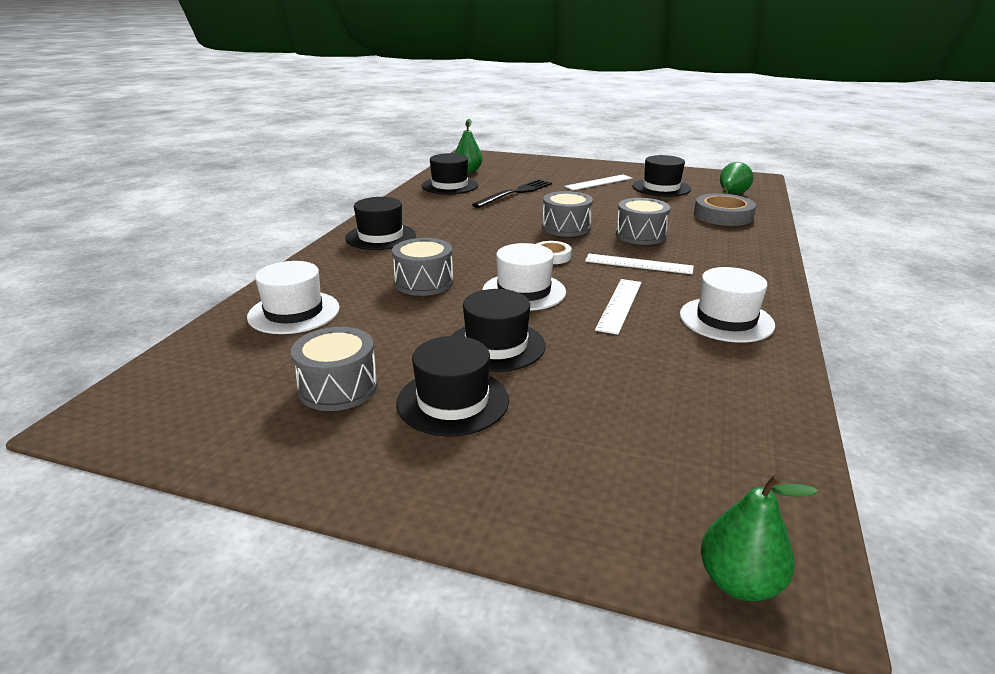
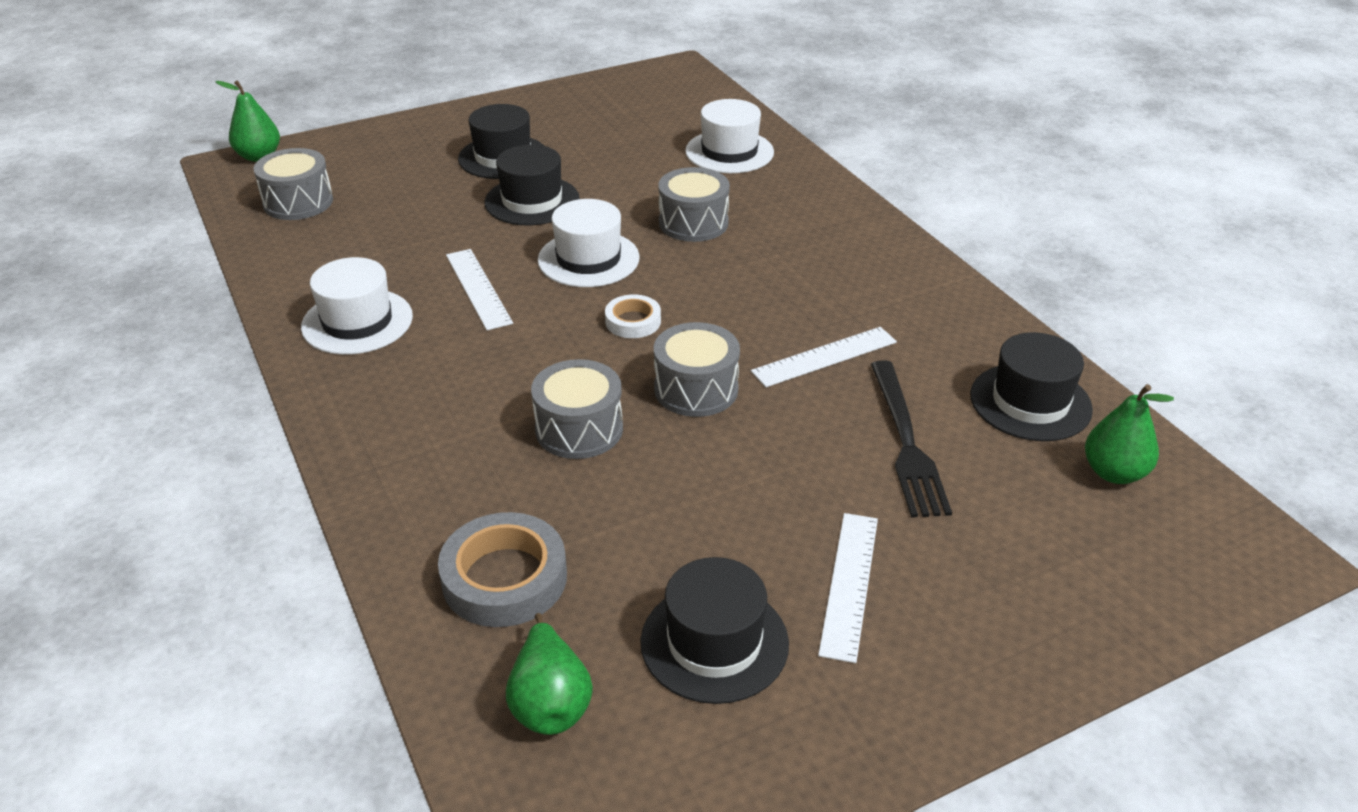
camera: 135 degrees right, 10 degrees up
(338, 387) = (587, 132): grey drum -> grey drum (298, 202)
(380, 237) = (859, 251): black hat -> none
(638, 264) = (520, 362): white ruler -> white ruler (824, 356)

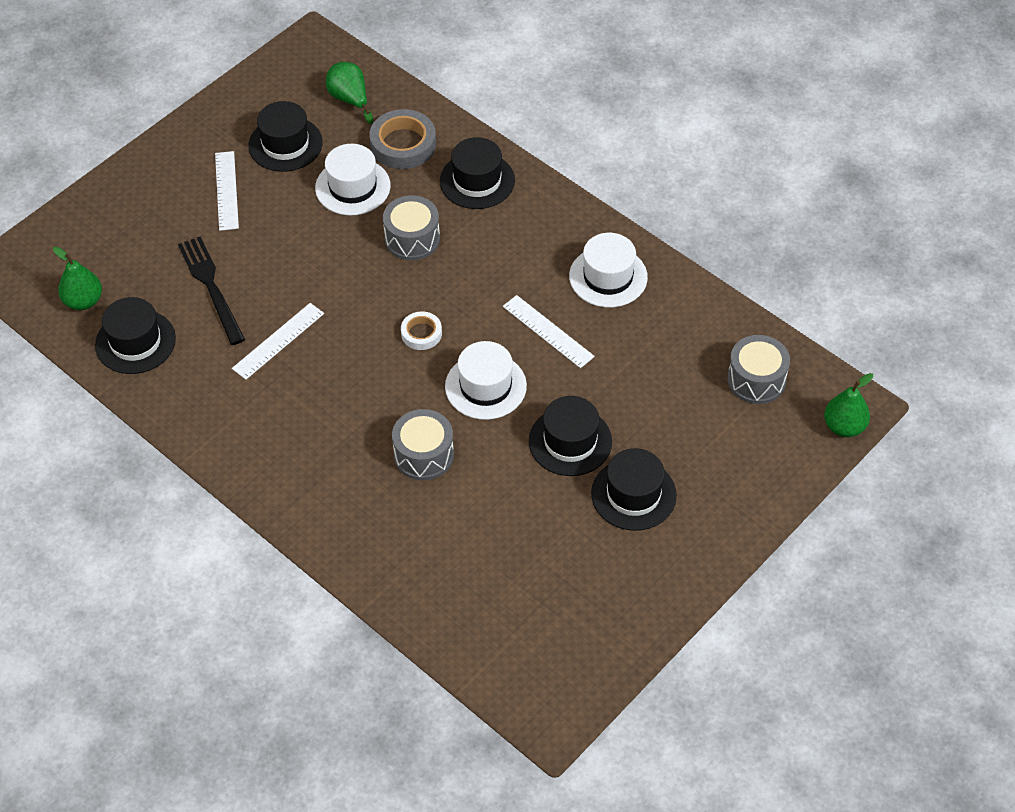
camera: 160 degrees right, 15 degrees up
(428, 483) = (477, 181): none -> black hat
(696, 389) = (354, 289): grey drum -> none
(729, 152) = (433, 570): white hat -> white hat (352, 187)

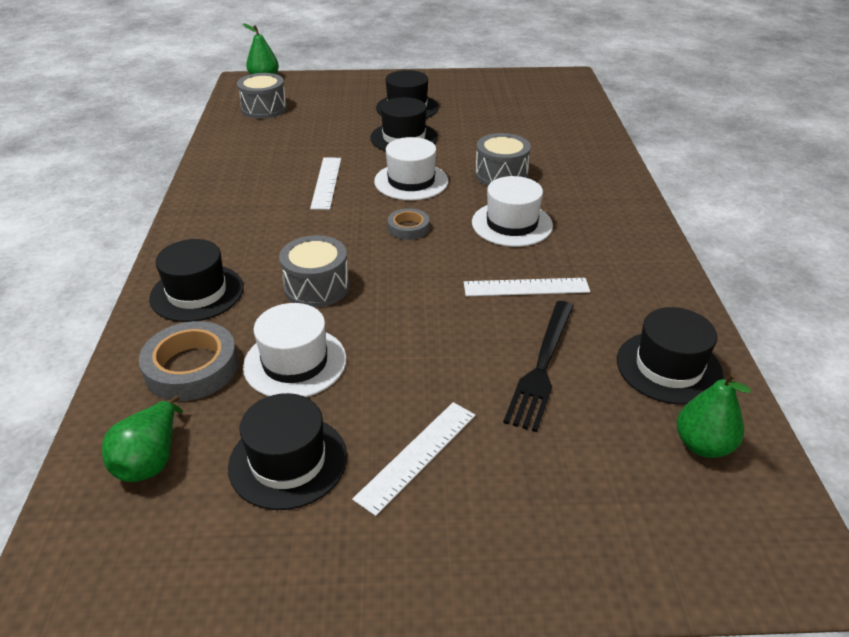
camera: 135 degrees left, 15 degrees down
(421, 333) = (408, 228): white tape -> grey tape
(608, 277) = (239, 184): white hat -> white hat (512, 224)

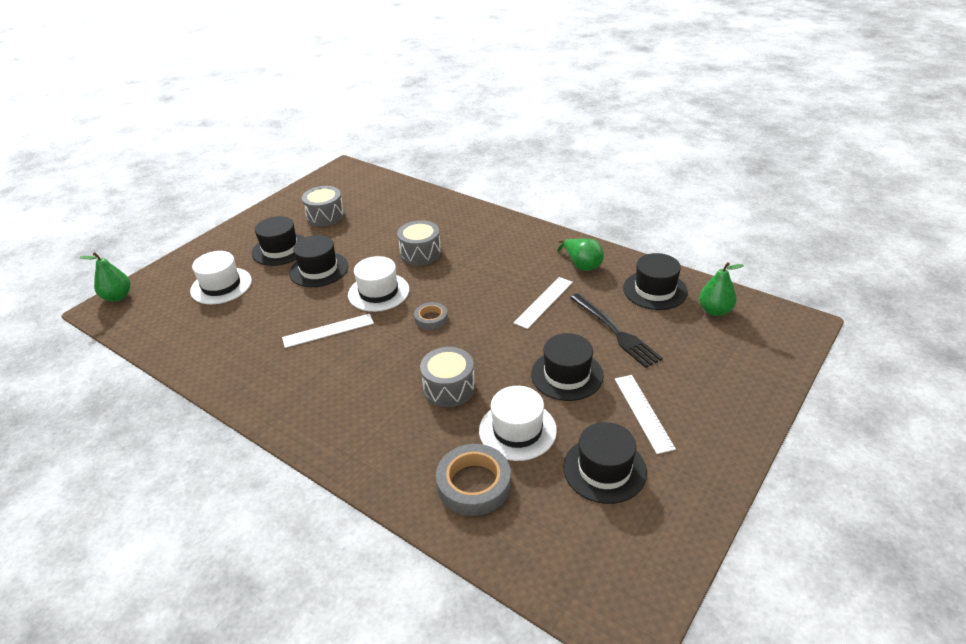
camera: 50 degrees left, 0 degrees up
(151, 459) = (549, 537): green pear -> green pear (582, 265)
(197, 293) = (389, 451): black hat -> black hat (567, 375)
(264, 109) = (170, 317): grey drum -> grey drum (325, 216)
(326, 182) = (328, 330): white ruler -> white ruler turned 60 degrees counterclockwise
(512, 224) = (478, 276): white hat -> white hat (221, 286)

